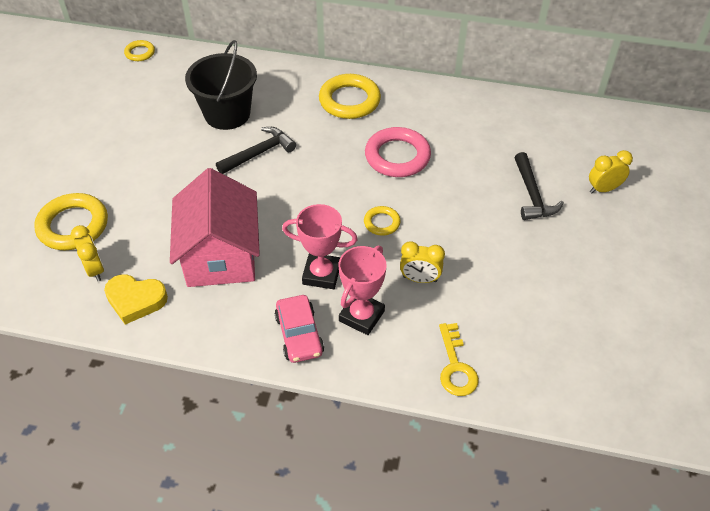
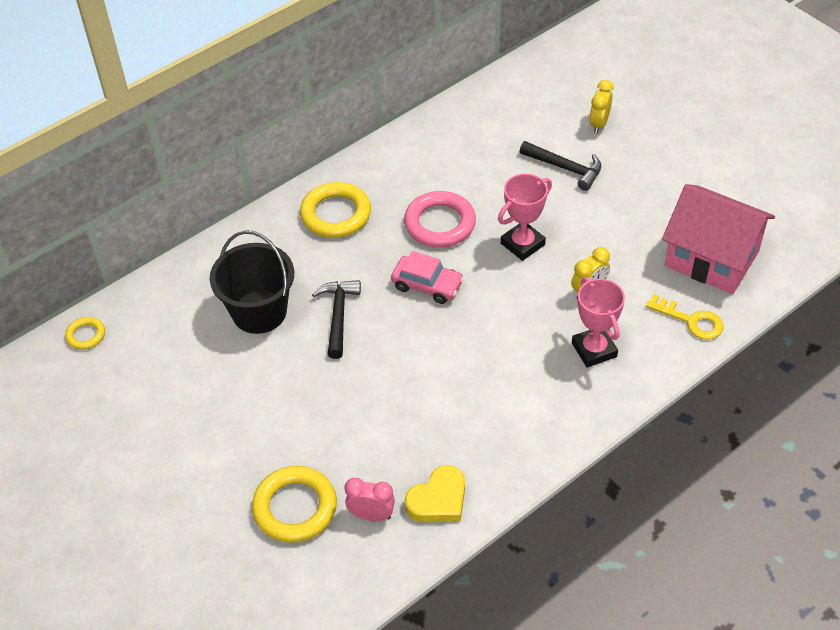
camera: 50 degrees left, 0 degrees up
(95, 270) = (371, 515): yellow clock -> pink clock
(221, 255) = (441, 410): pink house -> pink house (711, 258)
(299, 335) = (578, 401): pink car -> pink car (427, 285)
(321, 274) = (527, 351): pink trophy -> pink trophy (522, 244)
(382, 223) = (506, 279): yellow ring -> none

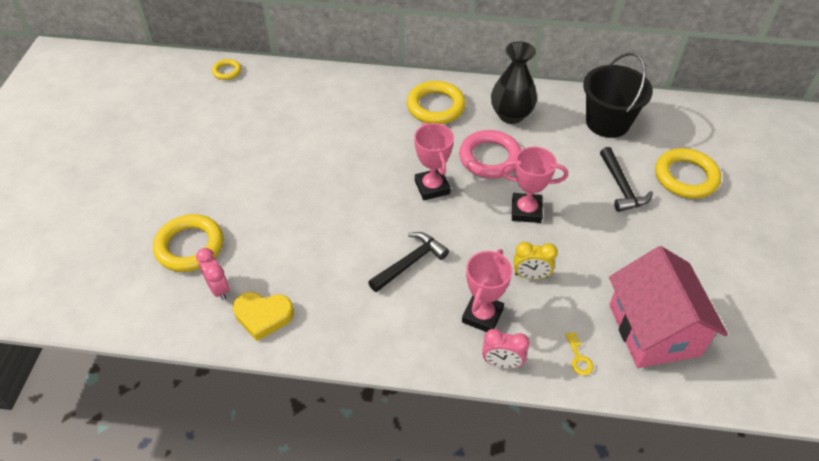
camera: 45 degrees right, 0 degrees up
(259, 312) = (321, 126): black bucket -> black bucket (607, 122)
(338, 316) = (358, 163): black hammer -> black hammer (410, 263)
(408, 173) = (511, 115): none -> black vase
(427, 285) = (432, 187): pink car -> pink trophy
(599, 124) = (686, 177): yellow clock -> yellow ring
(649, 370) = (502, 363): none -> pink clock
(691, 320) = (579, 358): yellow key -> yellow key, size x0.61

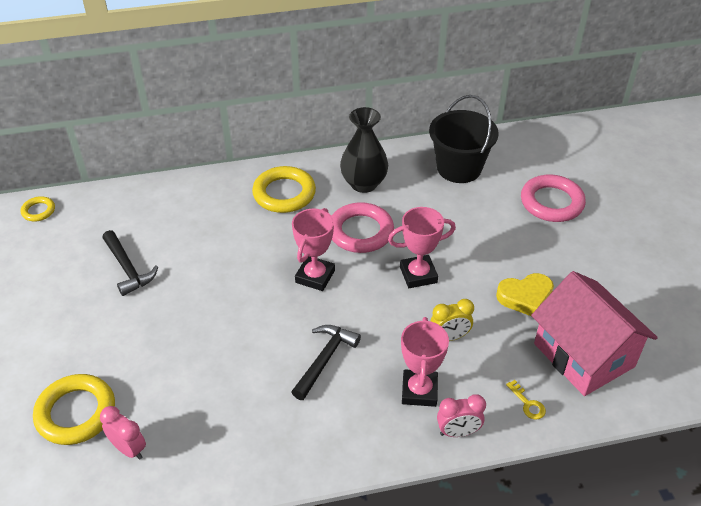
camera: 20 degrees left, 5 degrees down
(263, 316) = (191, 462): yellow heart -> yellow heart (525, 297)
(432, 187) = (315, 276): pink trophy -> pink trophy turned 60 degrees clockwise
(621, 187) = (497, 227): black hammer -> black hammer (128, 268)
(686, 177) = (551, 202): yellow ring -> pink ring

